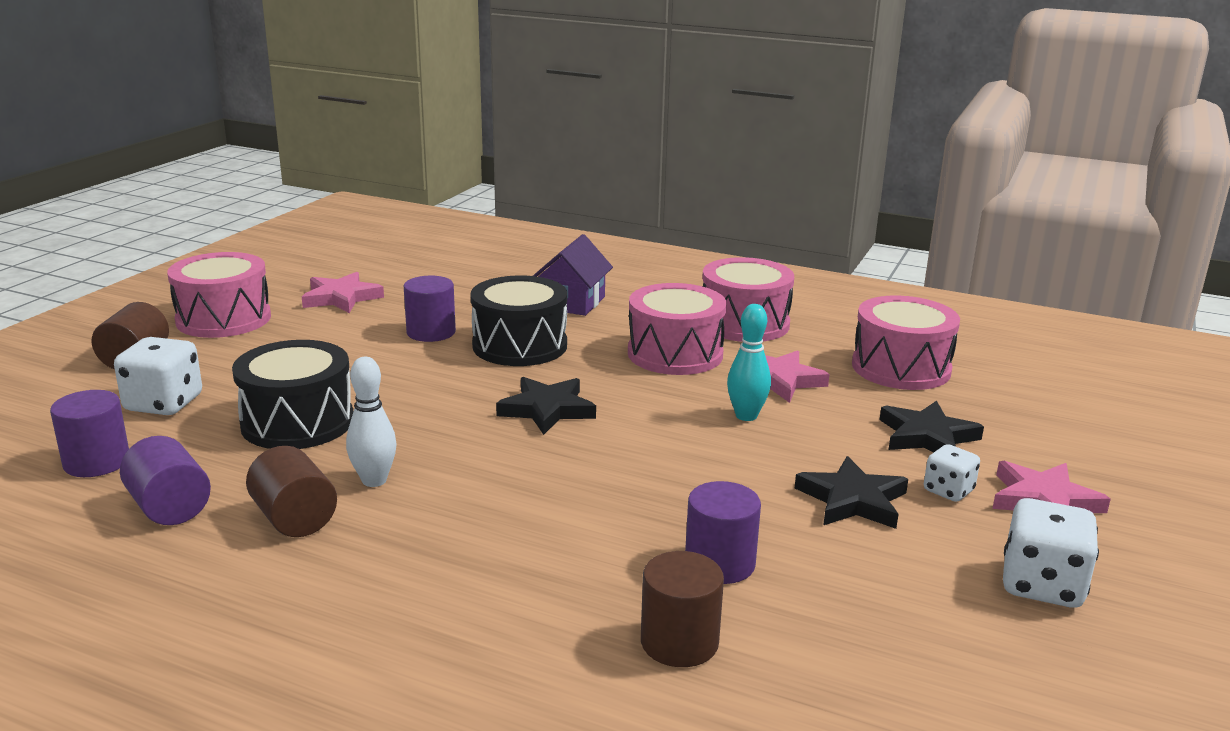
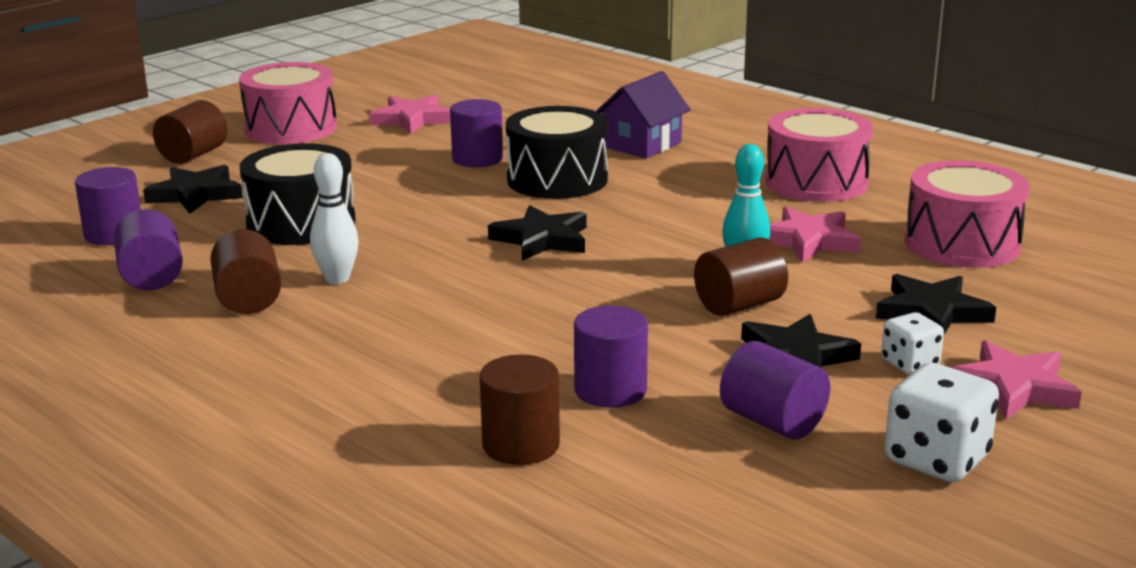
camera: 20 degrees right, 0 degrees up
(164, 403) = (196, 194): white dice -> black star
(675, 354) = (714, 204): pink drum -> none
(768, 453) = (739, 305): none -> brown cylinder
(883, 572) = (772, 422): none -> purple cylinder

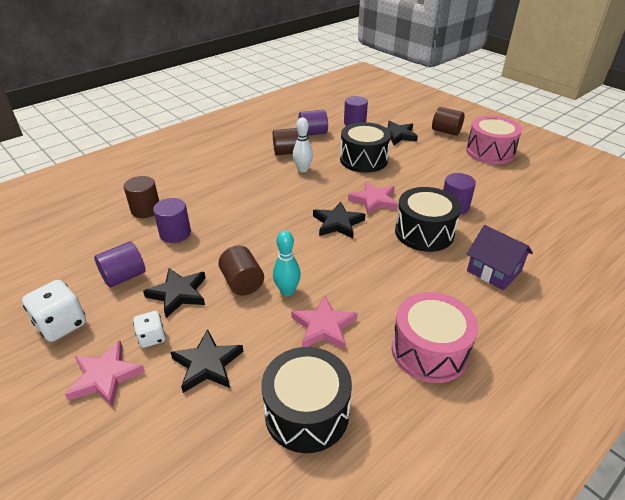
camera: 95 degrees right, 15 degrees up
(412, 119) = (516, 186): pink star -> pink star (374, 200)
(962, 244) = (307, 412): pink drum -> black drum

